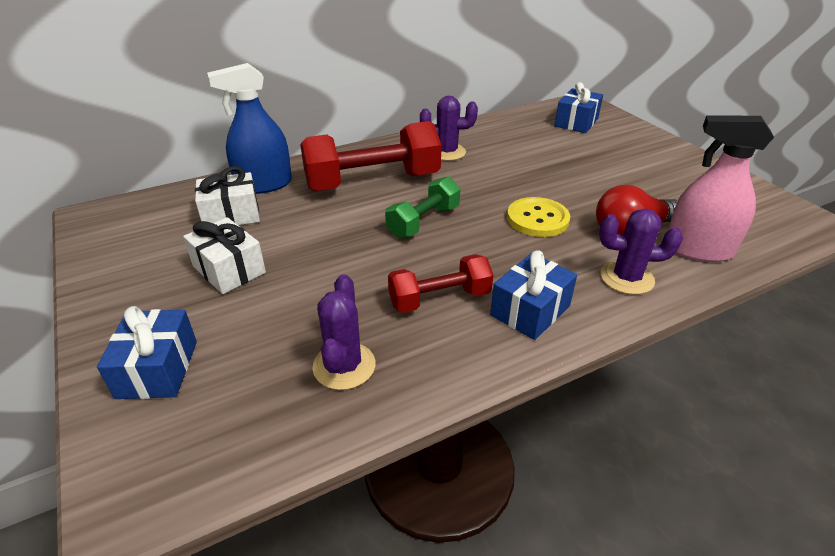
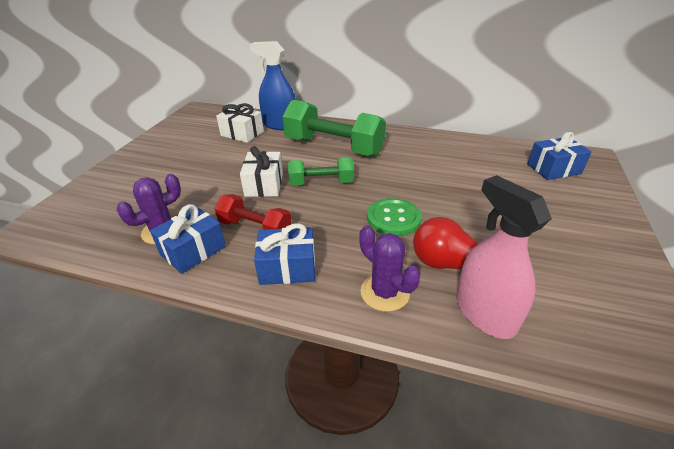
camera: 45 degrees right, 0 degrees up
(157, 369) = (112, 186): blue gift -> blue gift (193, 250)
(229, 269) = (199, 159): white gift -> white gift (264, 184)
(372, 182) = (333, 147): red dumbbell -> green dumbbell
(447, 152) = (409, 149): purple cactus -> none
(537, 219) = (393, 218): yellow button -> green button

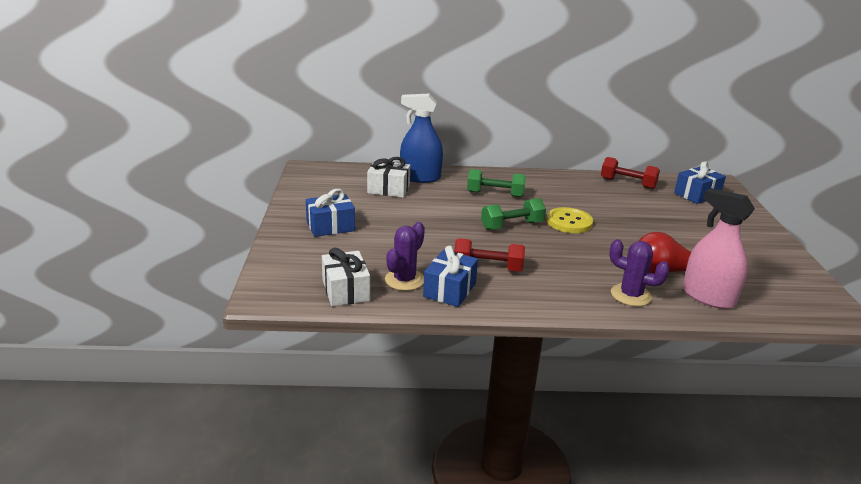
camera: 20 degrees left, 10 degrees down
(264, 184) = (460, 233): white gift -> white gift (345, 290)
(287, 267) = (542, 290): blue gift -> blue gift (330, 226)
(333, 147) = (495, 194): green dumbbell -> green dumbbell, size x0.57
(384, 185) = (569, 222): none -> yellow button
(393, 218) = (597, 246): green button -> none
(480, 148) = (627, 183): none -> red dumbbell

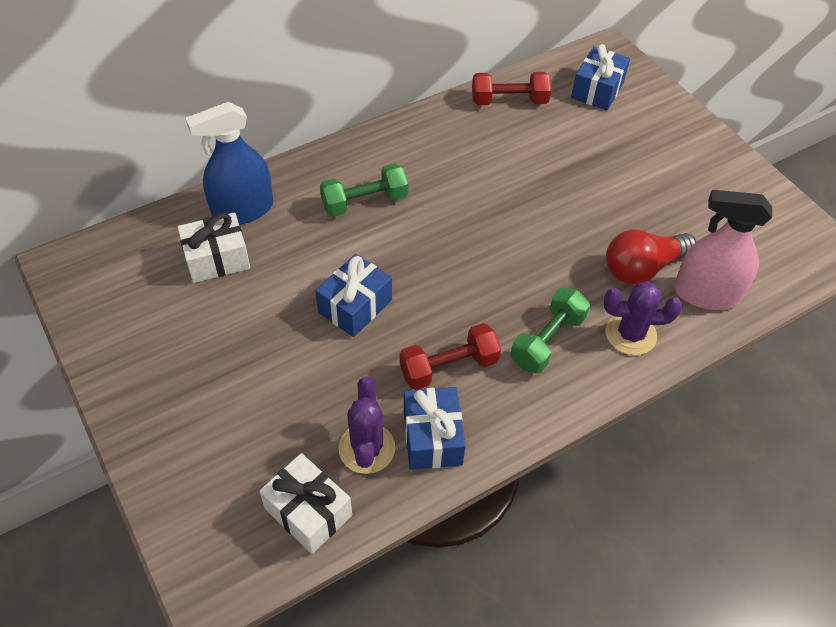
camera: 30 degrees left, 25 degrees up
(330, 226) = (194, 386): blue gift -> blue gift (355, 306)
(512, 225) = (426, 263): green dumbbell -> green dumbbell (547, 340)
(569, 222) = (488, 220): yellow button -> none

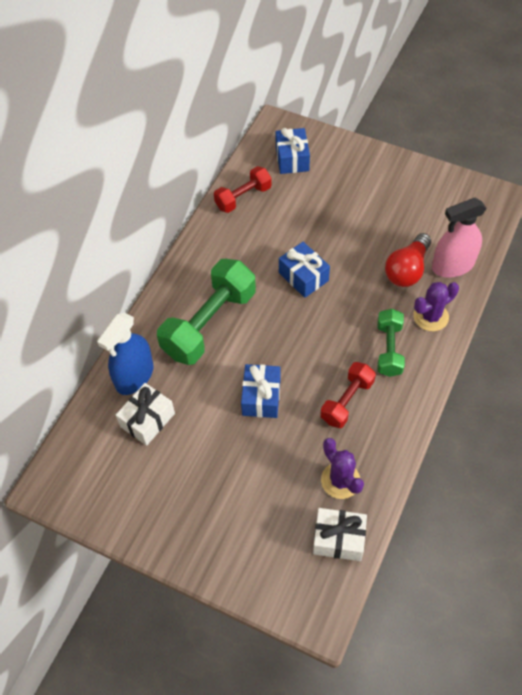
camera: 30 degrees left, 5 degrees up
(364, 202) = (209, 323): green dumbbell -> green dumbbell, size x1.75
(432, 438) = (371, 450): blue gift -> blue gift (303, 277)

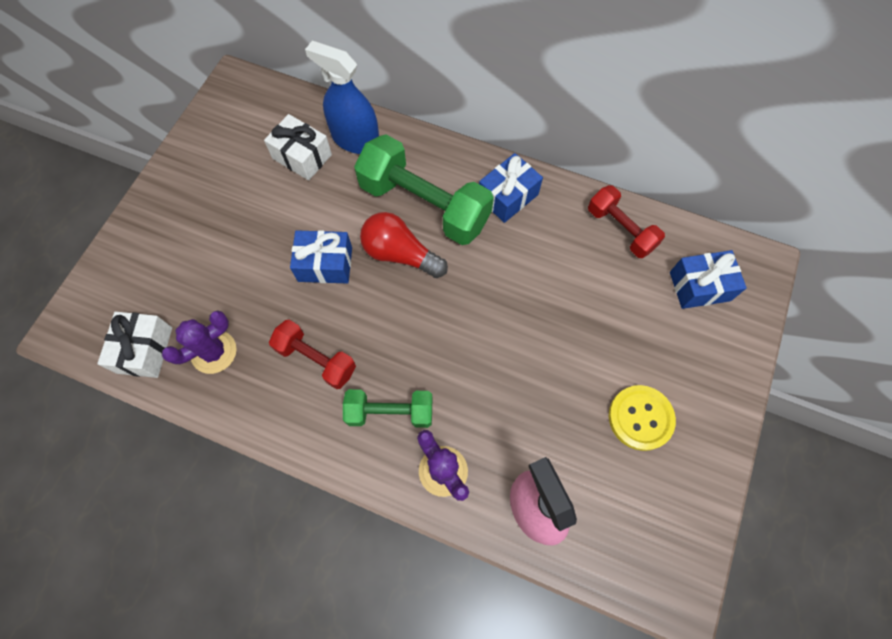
camera: 85 degrees right, 10 degrees up
(303, 277) = (498, 305): blue gift -> blue gift (508, 196)
(388, 202) = (640, 418): none -> yellow button
(407, 270) = (520, 441): red light bulb -> red light bulb (400, 254)

